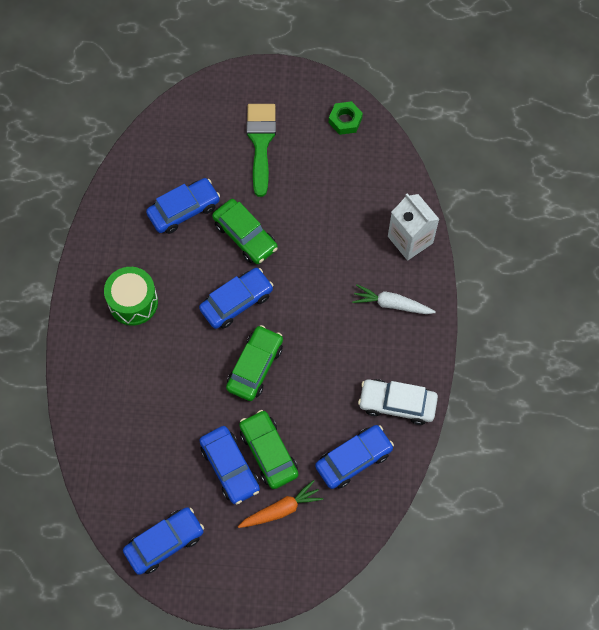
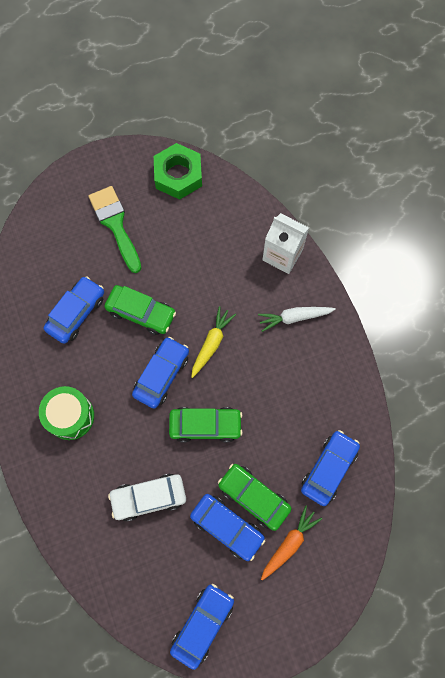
camera: 25 degrees left, 5 degrees up
(255, 367) = (205, 425): green car -> green car turned 90 degrees clockwise
(298, 293) = (211, 343): none -> yellow carrot
(345, 120) = (178, 175): green nut -> green nut, size x1.68
(397, 404) = (341, 402): white car -> white car (149, 497)

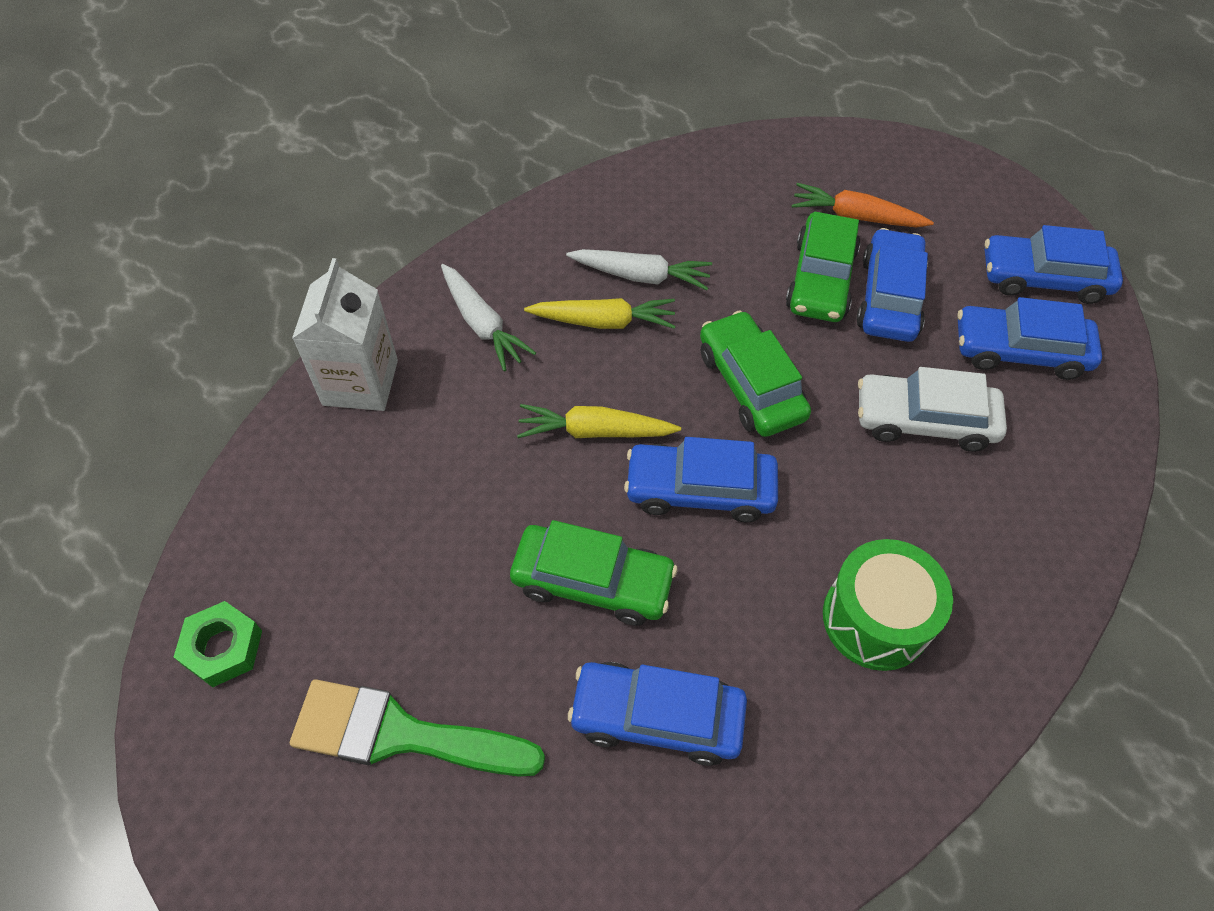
camera: 115 degrees left, 15 degrees down
(115, 224) = (401, 734): green brush -> green brush turned 60 degrees clockwise
(141, 313) = (592, 582): green car -> green car turned 105 degrees clockwise
(149, 497) = (924, 420): white car -> white car turned 135 degrees clockwise
(178, 175) = (222, 648): green nut -> green nut, size x0.59
(272, 374) = (603, 321): none -> yellow carrot
(294, 405) = (641, 276): none -> white carrot
(329, 469) = (716, 205): blue car -> blue car (1019, 351)

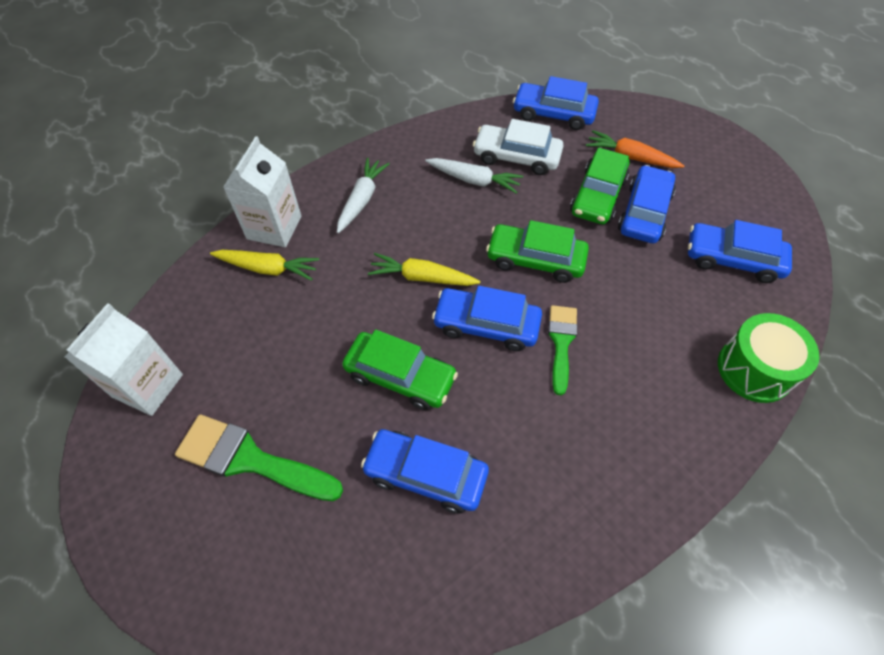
camera: 10 degrees right, 0 degrees up
(222, 648) = (148, 385): green nut -> white carton
(482, 324) = (362, 200): white carrot -> white carrot turned 135 degrees counterclockwise
(603, 321) = (443, 207): yellow carrot -> yellow carrot (268, 268)
(750, 384) = (535, 259): green car -> green car turned 60 degrees counterclockwise
(809, 501) = (561, 342): none -> green brush
(876, 618) = (594, 429): green drum -> green drum (754, 369)
(924, 420) = (654, 298): white car -> white car (516, 157)
(1043, 278) = (758, 212): blue car -> blue car (553, 114)

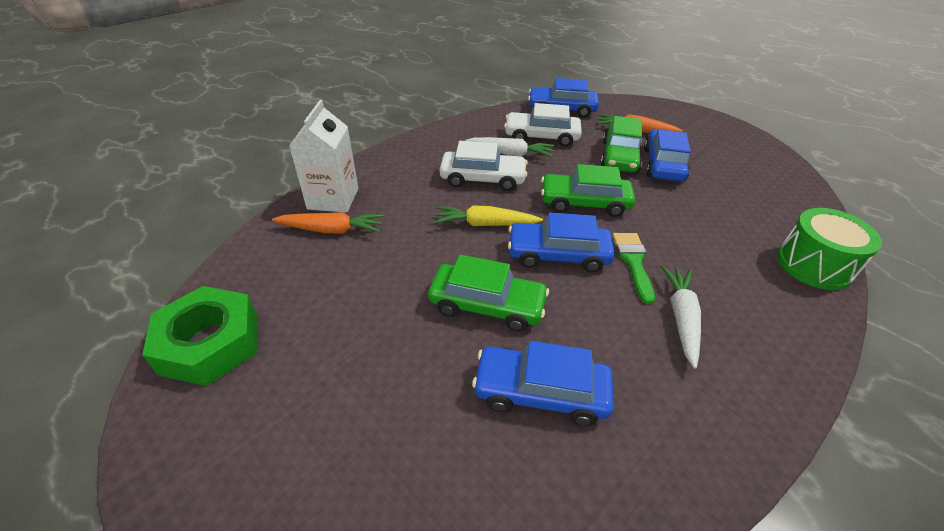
camera: 10 degrees left, 15 degrees down
(148, 385) = (210, 343): white carton -> green nut
(250, 459) = (339, 402): green brush -> none
(268, 268) = (332, 230): yellow carrot -> orange carrot
(362, 200) = (413, 173): white carrot -> white carrot (681, 318)
(434, 215) = (482, 179): none -> white car
(732, 259) = (751, 189): blue car -> none

